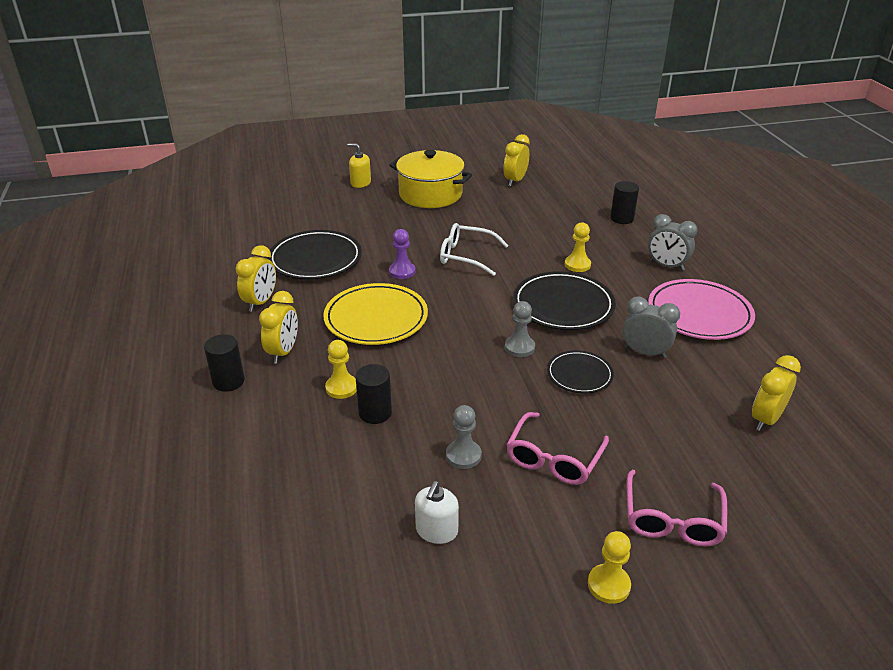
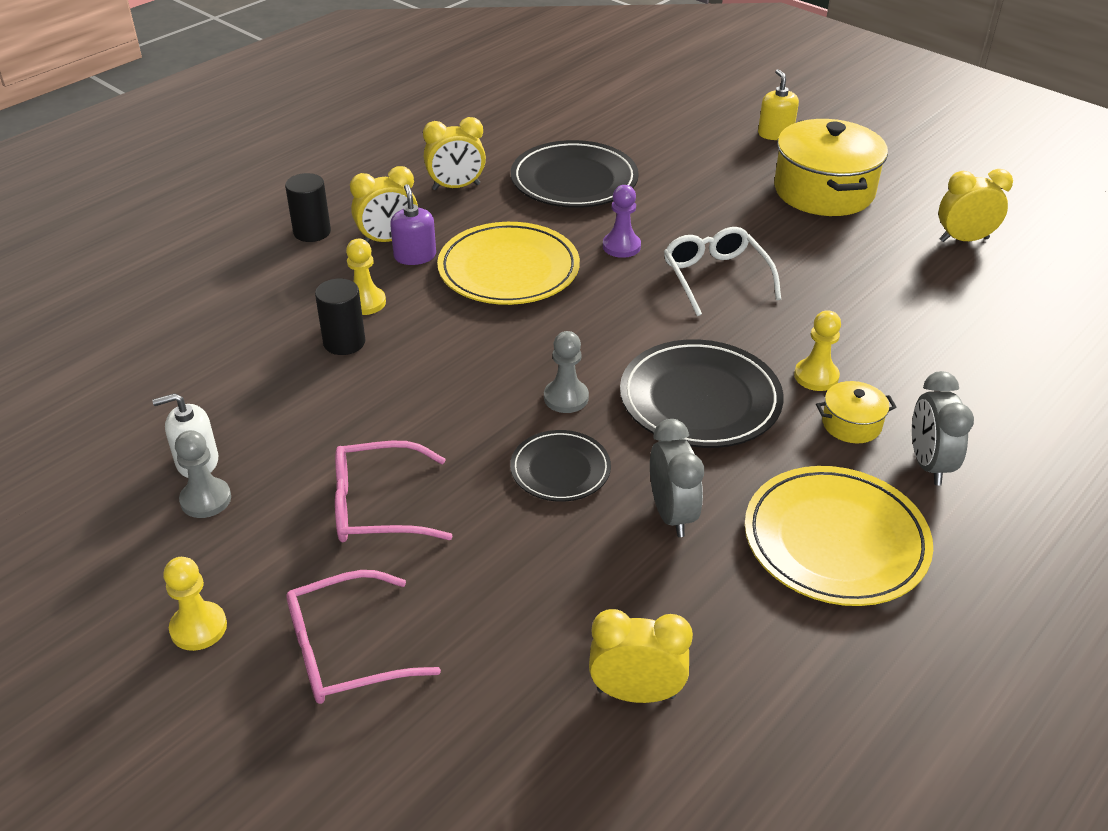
camera: 55 degrees right, 5 degrees up
(316, 348) = (415, 256): none -> purple soap dispenser
(463, 455) = (326, 433): grey pawn -> grey pawn (206, 499)
(621, 272) = (851, 424): none -> yellow pot
(622, 218) = (1005, 373): black cylinder -> none
(699, 313) = (835, 541): pink plate -> yellow plate

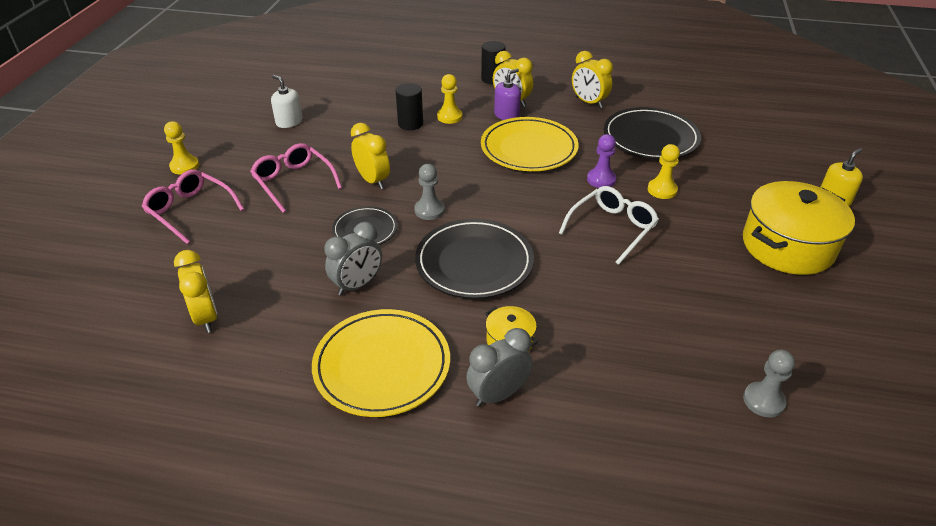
camera: 60 degrees right, 0 degrees up
(206, 499) = (265, 134): grey pawn -> grey pawn (763, 401)
(816, 376) = (548, 308): yellow pawn -> yellow pawn (662, 190)
(964, 239) = (822, 343): yellow clock -> yellow clock (373, 180)

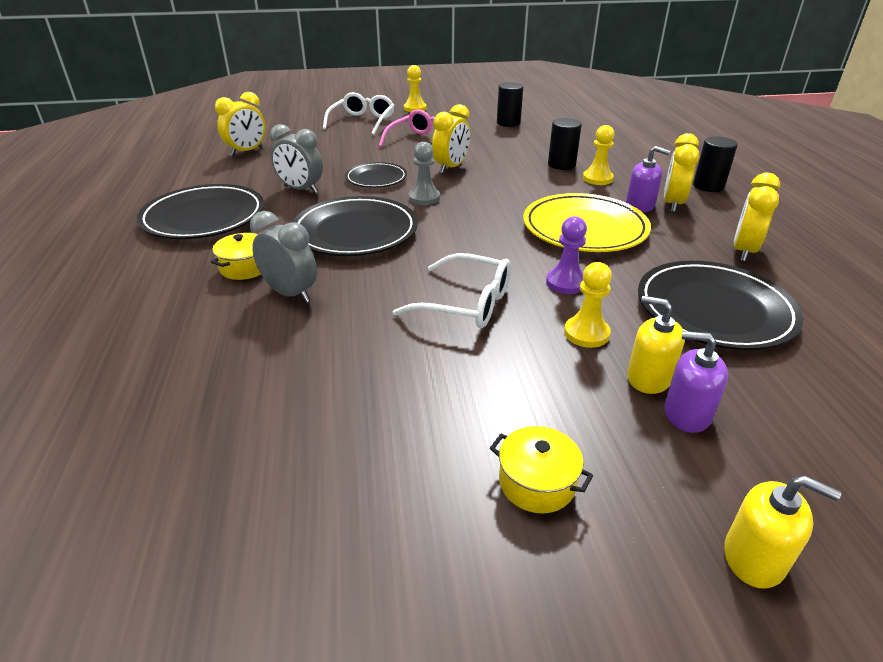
camera: 70 degrees right, 5 degrees down
(190, 211) = (362, 122): pink glasses -> white glasses
(289, 122) = (508, 123): white soap dispenser -> black cylinder
(382, 366) = (204, 217): yellow plate -> black plate
(498, 394) = (171, 273): grey clock -> grey clock (290, 294)
(709, 183) = (648, 378): none -> yellow soap dispenser
(741, 182) = (687, 413): none -> purple soap dispenser
(763, 401) = (161, 464): grey pawn -> none
(787, 246) = (537, 483): yellow pot -> yellow pot, size x0.46

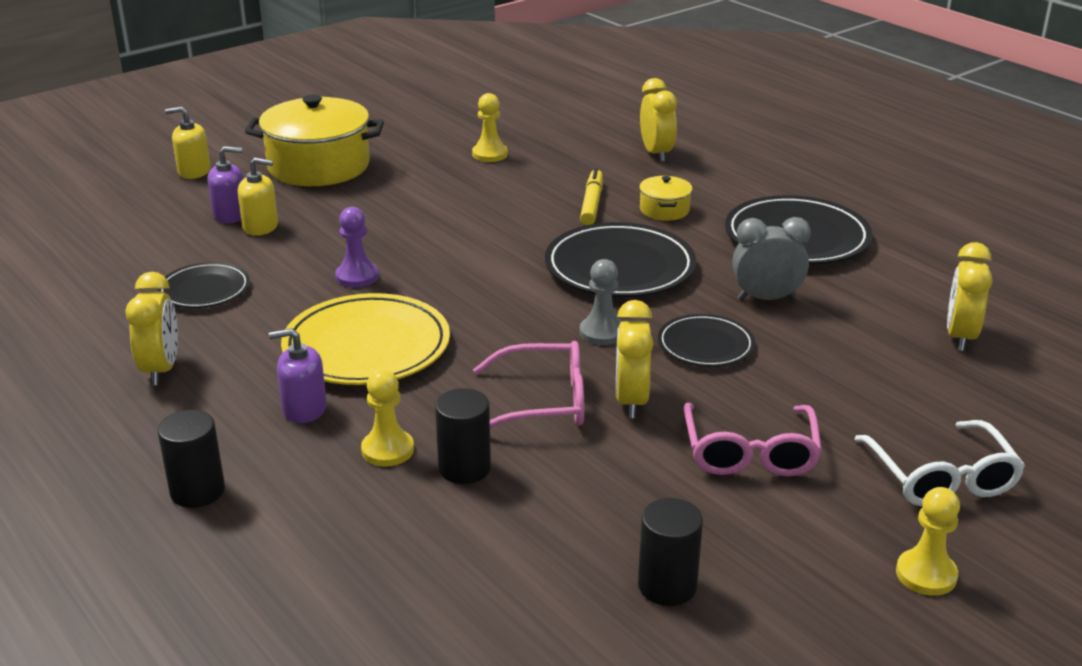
camera: 150 degrees right, 5 degrees down
(290, 294) = (592, 204): grey clock -> yellow marker
(466, 303) = (437, 236): white glasses -> none
(497, 177) = (543, 402): none -> pink glasses
(537, 483) = (318, 166): yellow pot -> yellow pot, size x2.18
(586, 333) = (319, 241): yellow pawn -> yellow pawn (490, 154)
(672, 204) = (256, 428): yellow clock -> yellow clock (656, 153)
(714, 310) = (204, 290): black plate -> black plate, size x0.58

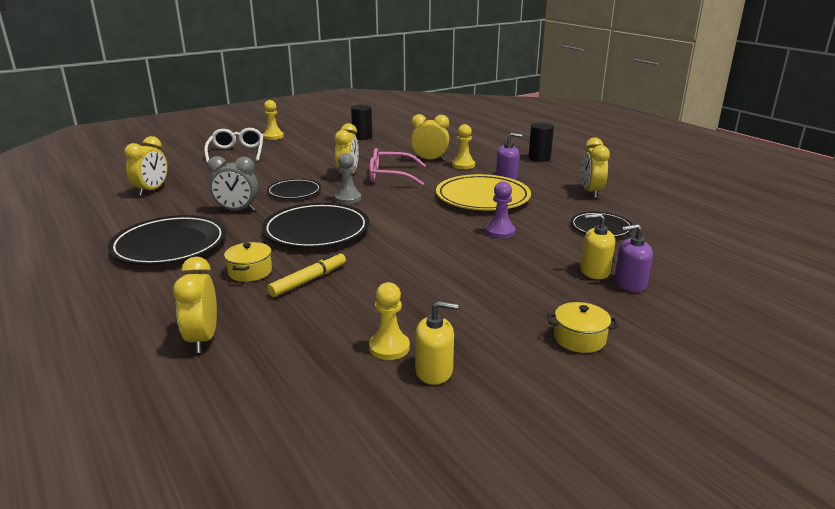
camera: 175 degrees left, 5 degrees down
(194, 171) = (714, 338): yellow soap dispenser -> yellow soap dispenser (434, 371)
(318, 166) = (579, 338): yellow pot -> yellow pot, size x0.46
(464, 468) = (429, 160): black cylinder -> yellow clock
(592, 204) = (308, 280): yellow marker -> yellow marker turned 150 degrees counterclockwise
(750, 452) = (306, 160): pink glasses -> none

